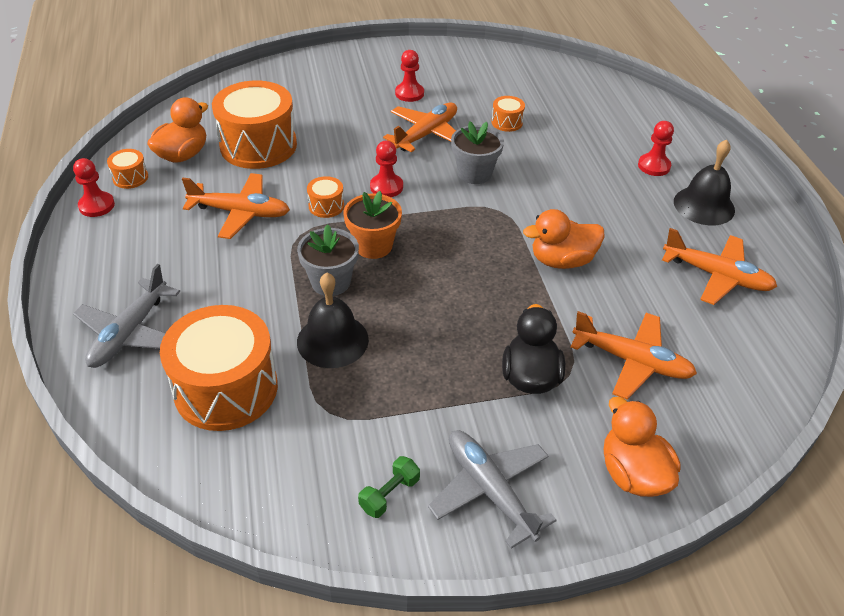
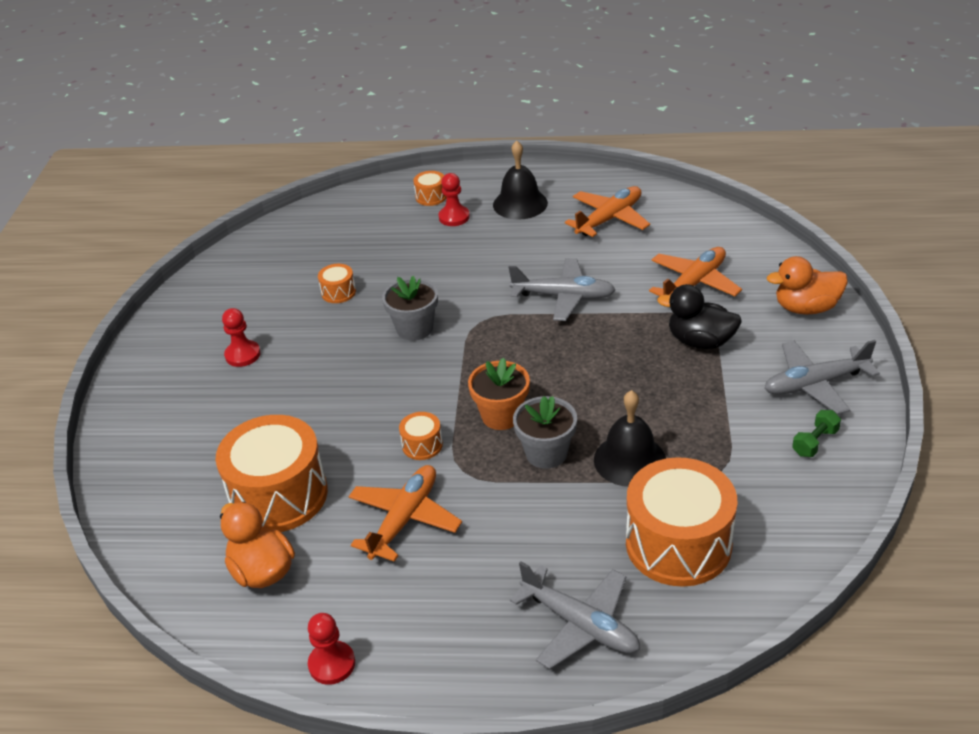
camera: 70 degrees left, 5 degrees down
(130, 177) = (286, 627): orange drum -> orange drum (431, 197)
(386, 187) = (409, 395): red pawn -> none
(389, 494) = (815, 442): green dumbbell -> green dumbbell turned 75 degrees clockwise
(426, 134) = (329, 352): orange plane -> none
(562, 260) = (564, 297): orange duck -> grey plane

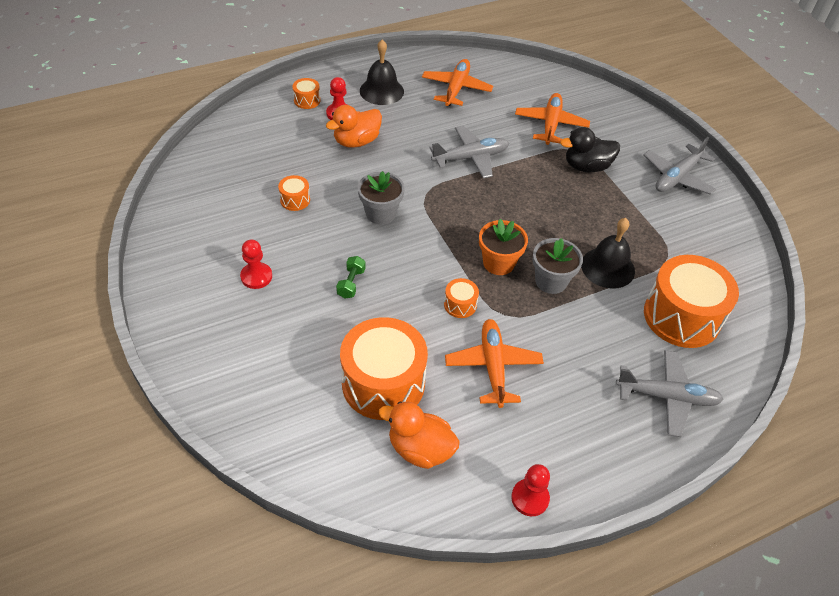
camera: 35 degrees left, 10 degrees up
(806, 308) = (632, 124): orange duck -> orange duck (356, 141)
(815, 442) = (706, 217): green dumbbell -> green dumbbell (351, 283)

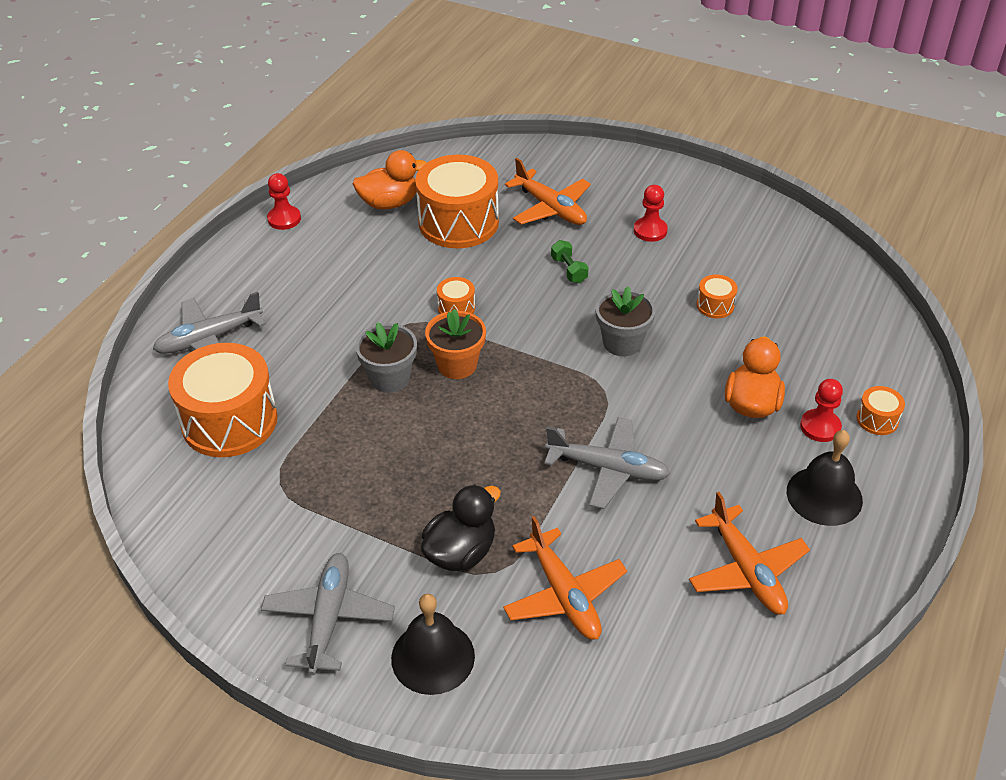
camera: 145 degrees right, 5 degrees down
(471, 157) = (608, 469): grey plane -> grey plane turned 105 degrees counterclockwise
(493, 366) = (382, 279): orange plane -> orange plane (551, 208)
(608, 267) = (340, 428): black bell -> black bell (433, 657)

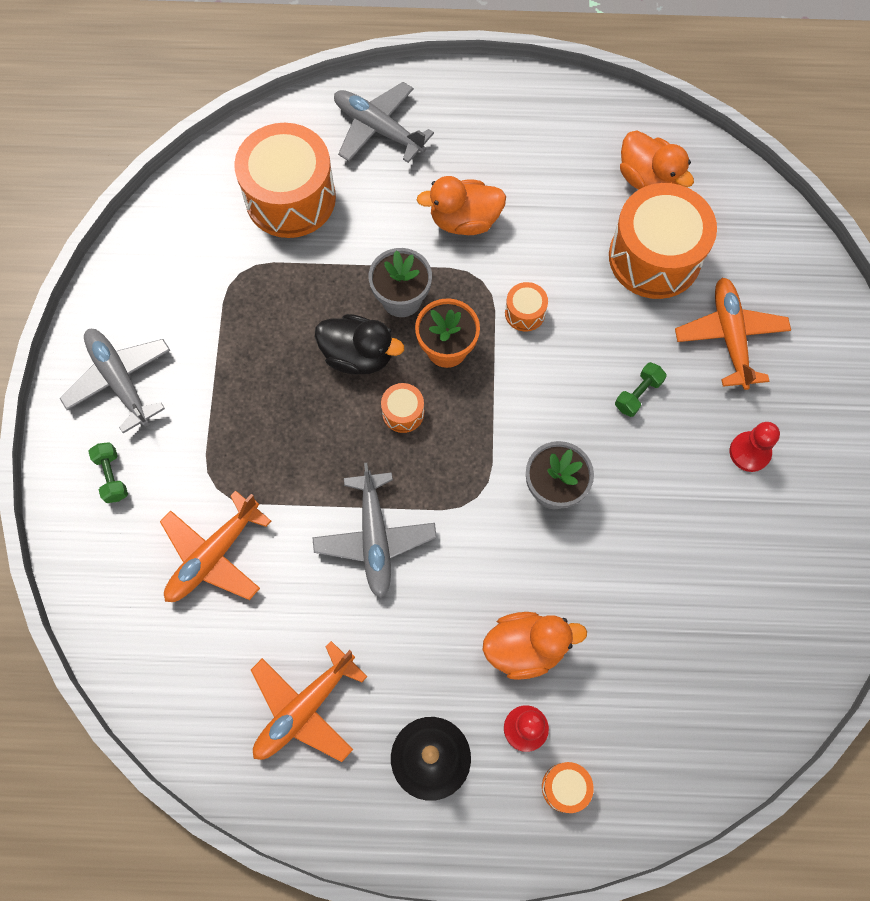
camera: 65 degrees right, 25 degrees up
(284, 219) = (571, 101): red pawn -> none
(329, 618) = (120, 380): grey plane -> grey plane turned 105 degrees counterclockwise
(344, 315) = (464, 220): none -> orange duck
(433, 657) = (112, 476): black bell -> green dumbbell
(460, 552) = (225, 451): black duck -> black duck (358, 355)
(551, 208) = (729, 336): orange plane -> orange plane turned 150 degrees clockwise
(715, 305) = (660, 563): orange drum -> orange drum (403, 413)

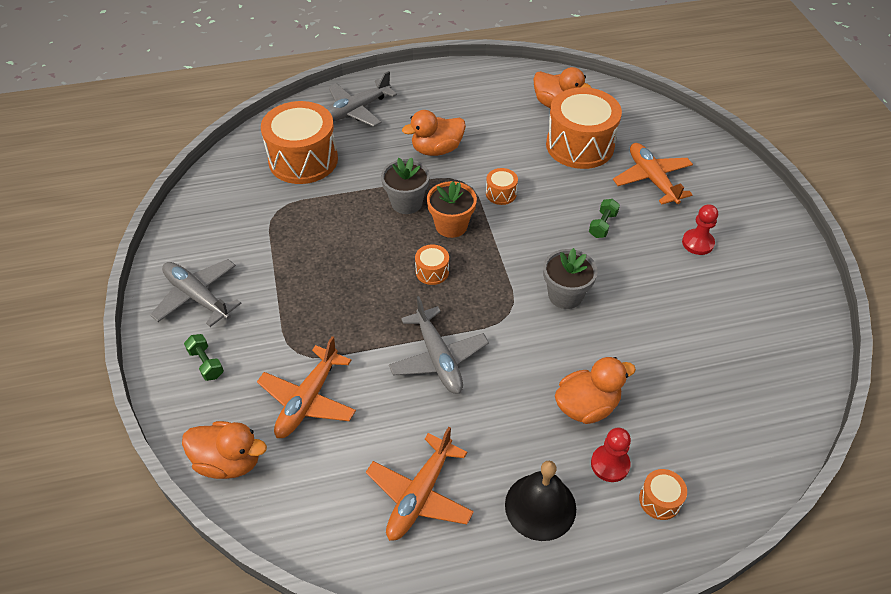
camera: 15 degrees left, 20 degrees down
(111, 611) = (229, 461): none -> orange duck
(358, 355) = (385, 243): black duck -> none
(378, 129) = (356, 110): grey plane -> grey plane turned 60 degrees counterclockwise

